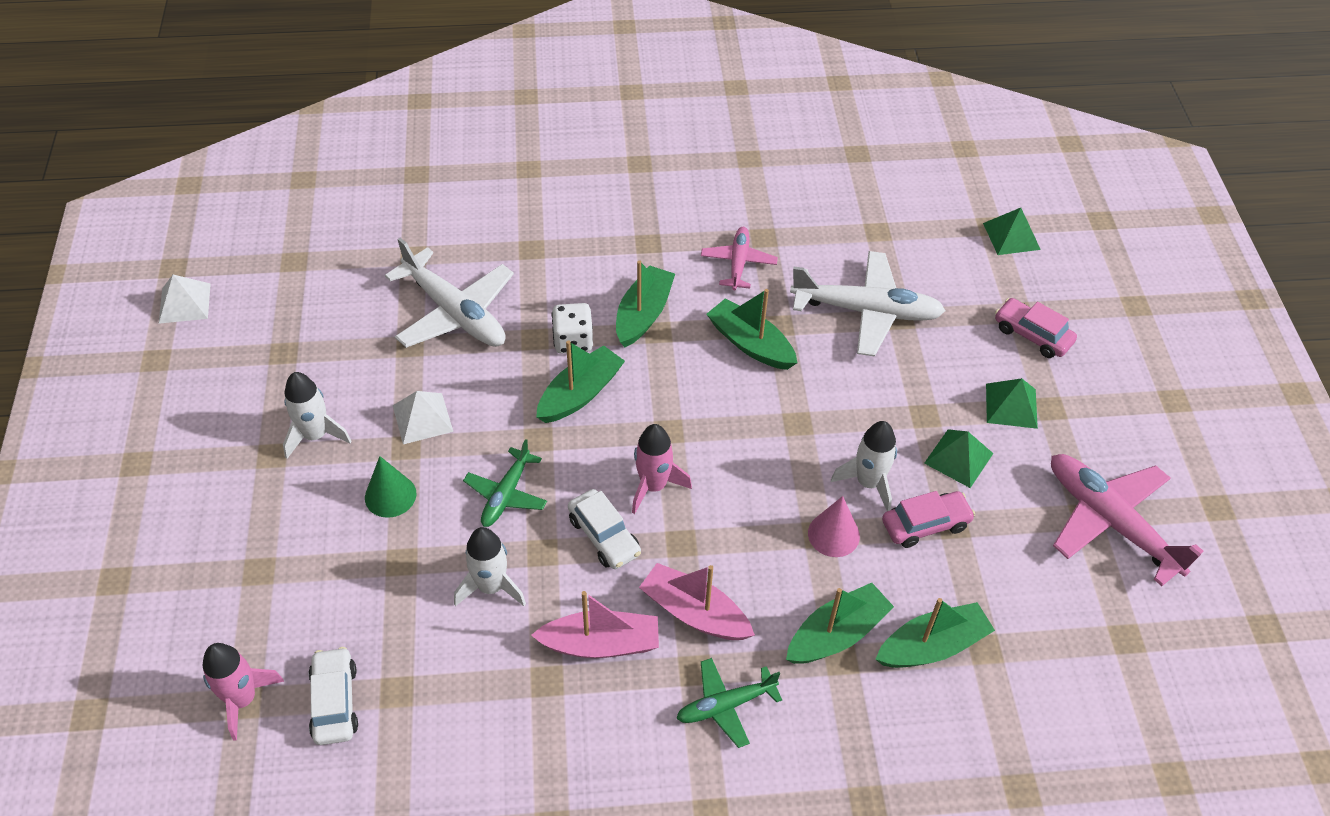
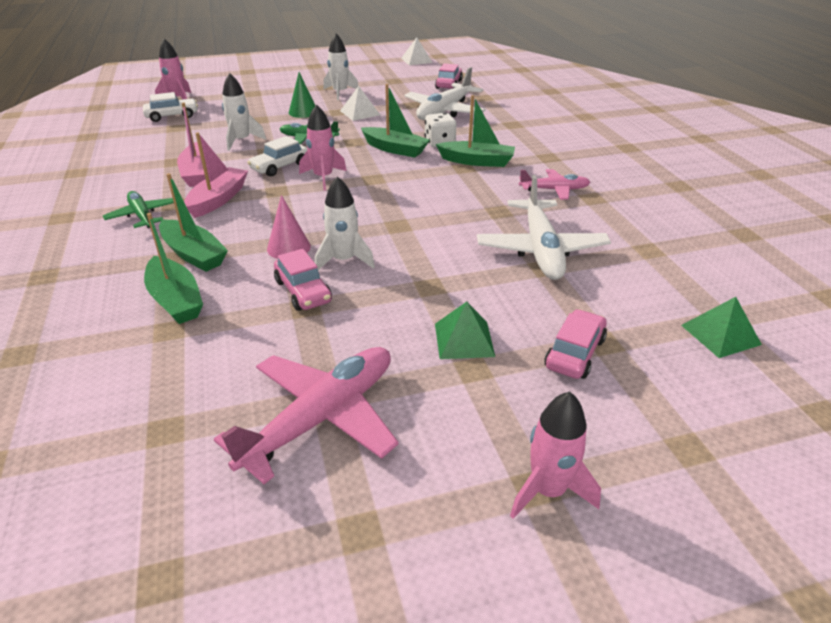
camera: 80 degrees right, 15 degrees down
(337, 284) = (448, 84): none -> pink car
(750, 344) = (471, 201): green boat -> none
(958, 458) = (384, 307): green pyramid -> none
(1177, 394) = (548, 490): none -> pink rocket

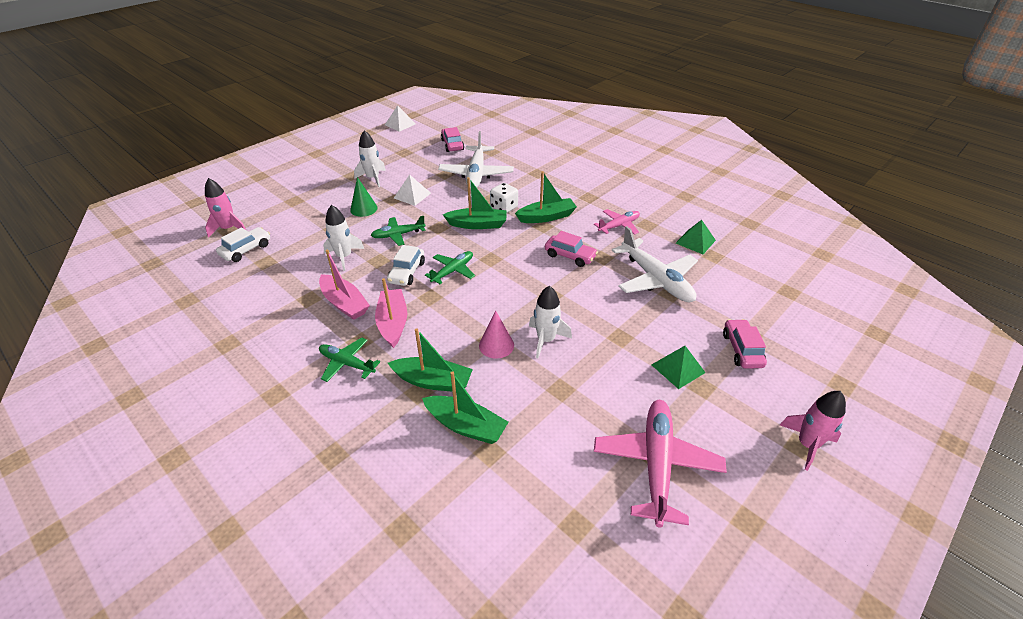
camera: 30 degrees left, 5 degrees up
(303, 291) = (546, 377): pink car -> pink car (570, 256)
(323, 178) = (453, 271): pink rocket -> green plane
(720, 334) = (796, 303): green pyramid -> green pyramid (695, 241)

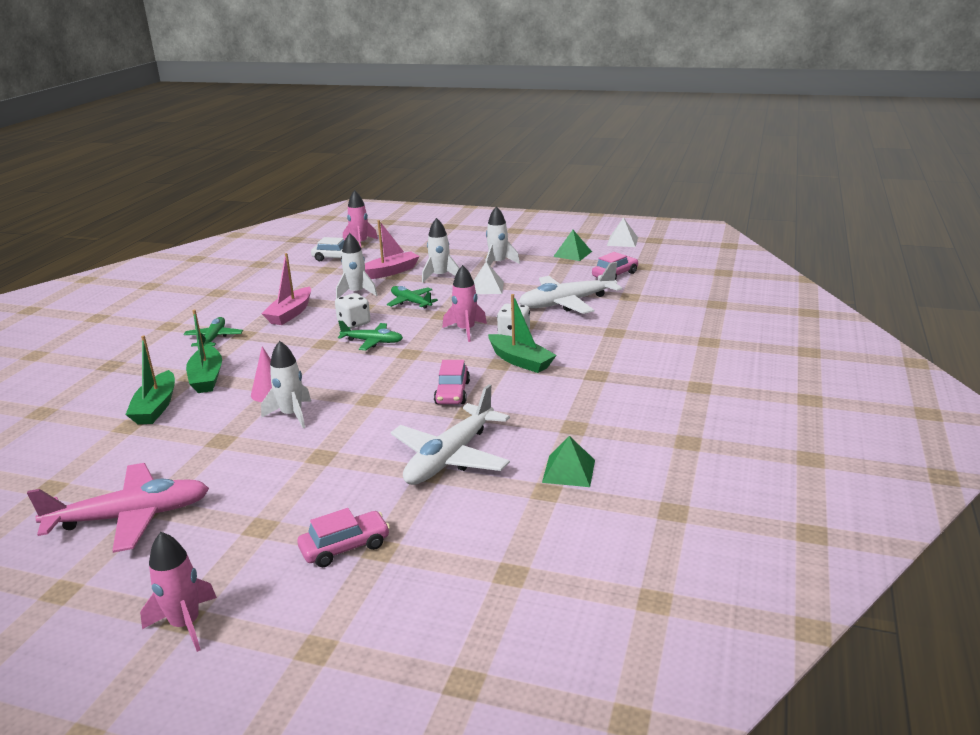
camera: 65 degrees right, 15 degrees down
(363, 209) = (440, 276): green cone -> white rocket
(393, 323) = (276, 339): pink boat -> pink boat (390, 272)
(407, 272) = (354, 323): white car -> white dice
(477, 224) = (466, 330): green boat -> pink rocket
(618, 226) = (549, 408): pink plane -> none
(678, 368) = (285, 504): green pyramid -> green pyramid (572, 254)

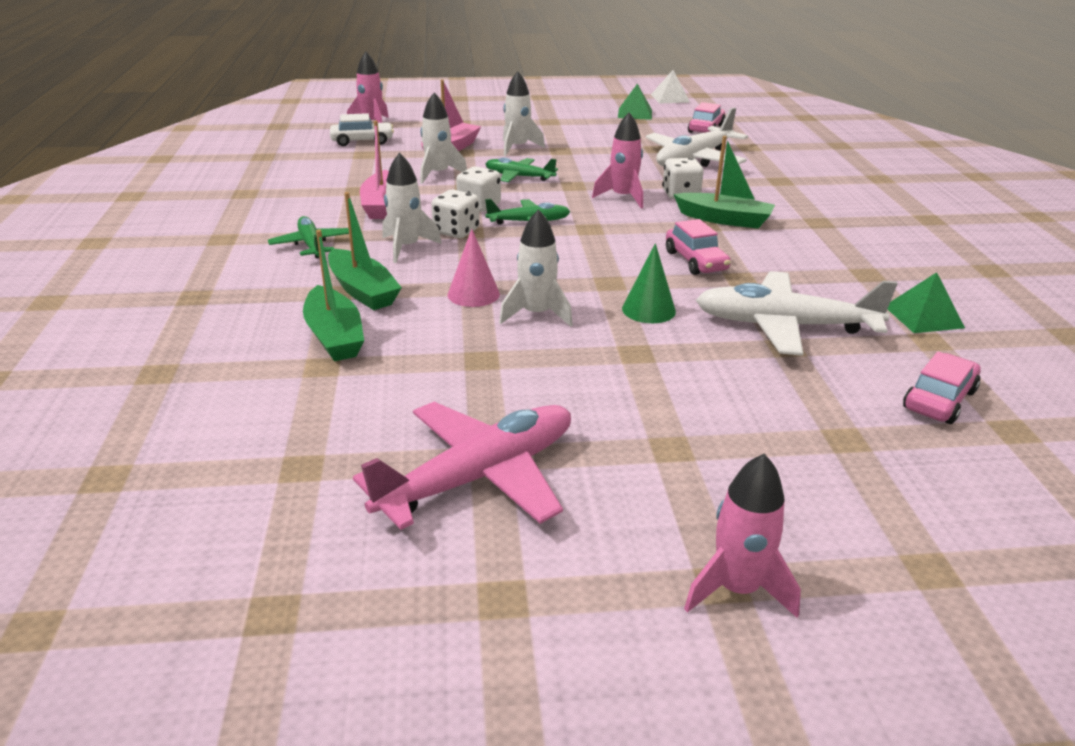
camera: 25 degrees left, 5 degrees up
(315, 342) = (456, 231): none -> white dice
(345, 547) = (804, 446): pink car -> pink car (939, 400)
(369, 425) = (648, 310): none -> green cone
(450, 457) = (785, 326): white plane -> white plane turned 90 degrees clockwise
(487, 287) = (587, 153): white pyramid -> none
(498, 263) = (566, 129): white rocket -> white rocket (406, 247)

